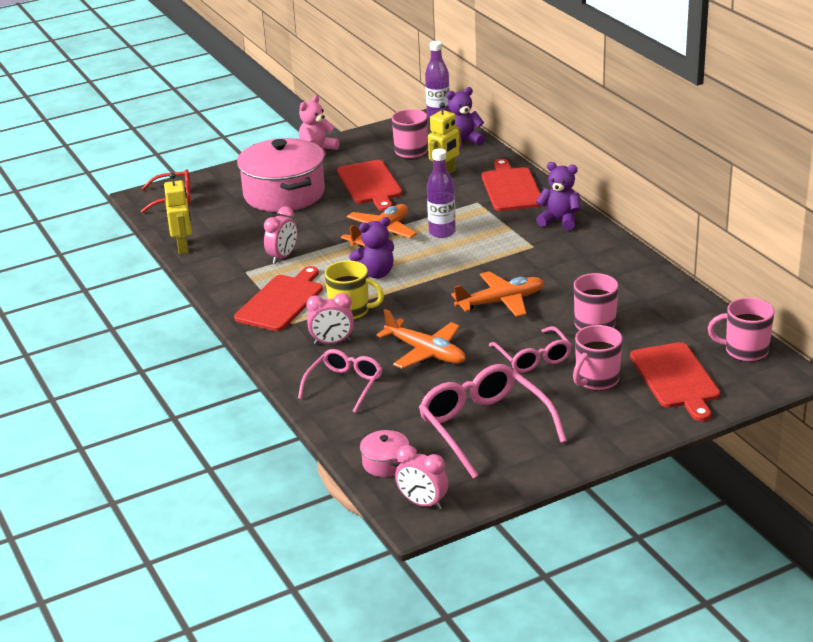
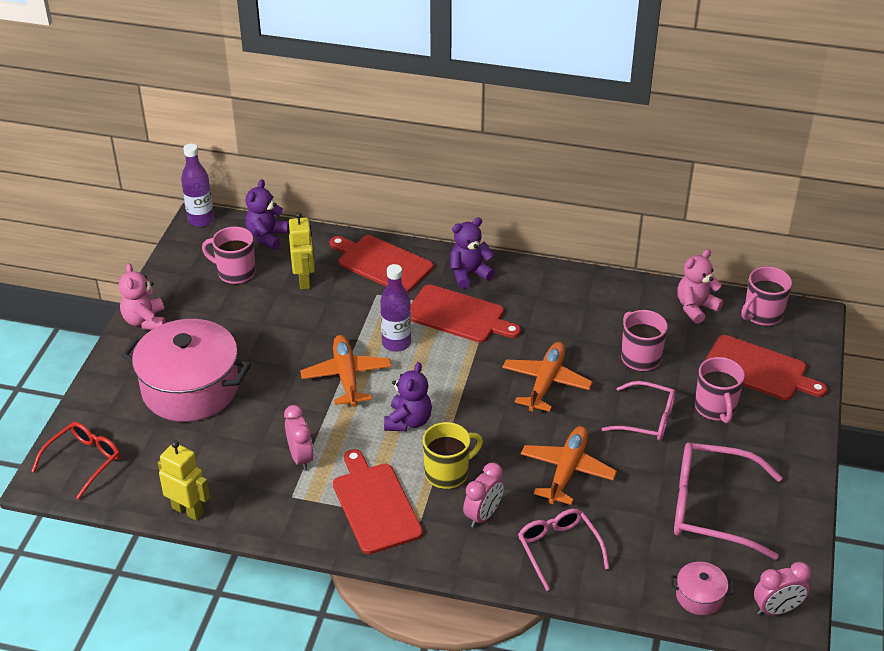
camera: 50 degrees left, 10 degrees up
(370, 184) = (255, 330): red cutting board -> red cutting board (458, 315)
(425, 352) = (567, 471): orange plane -> orange plane turned 60 degrees counterclockwise
(696, 320) = (695, 308): none -> pink teddy bear

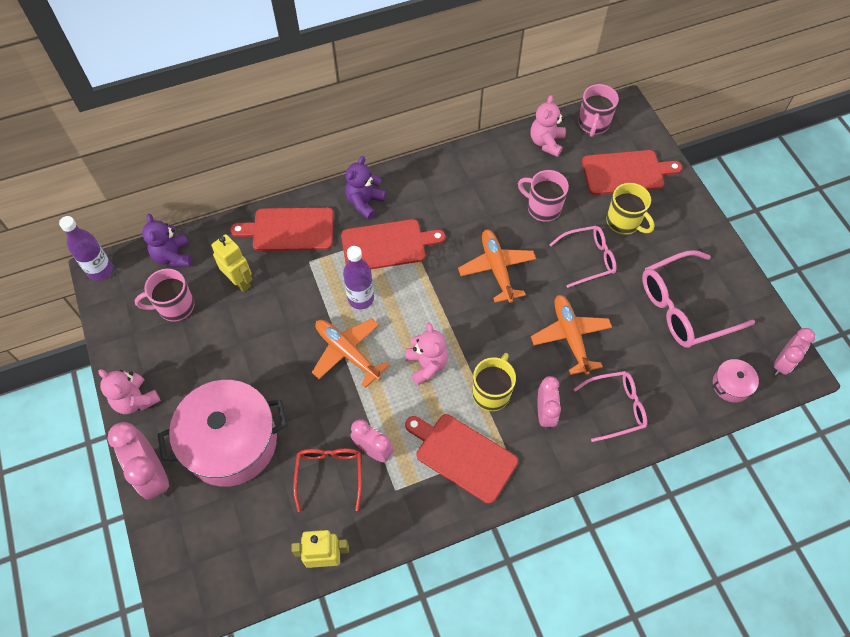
camera: 35 degrees left, 20 degrees up
(84, 461) = (199, 571): red glasses -> red glasses (329, 474)
(110, 378) = (153, 475): none -> pink clock
(408, 421) = (427, 365): purple teddy bear -> pink teddy bear
(558, 549) = (616, 407): pink glasses -> pink glasses turned 135 degrees clockwise
(715, 408) = (624, 222): pink mug -> yellow mug

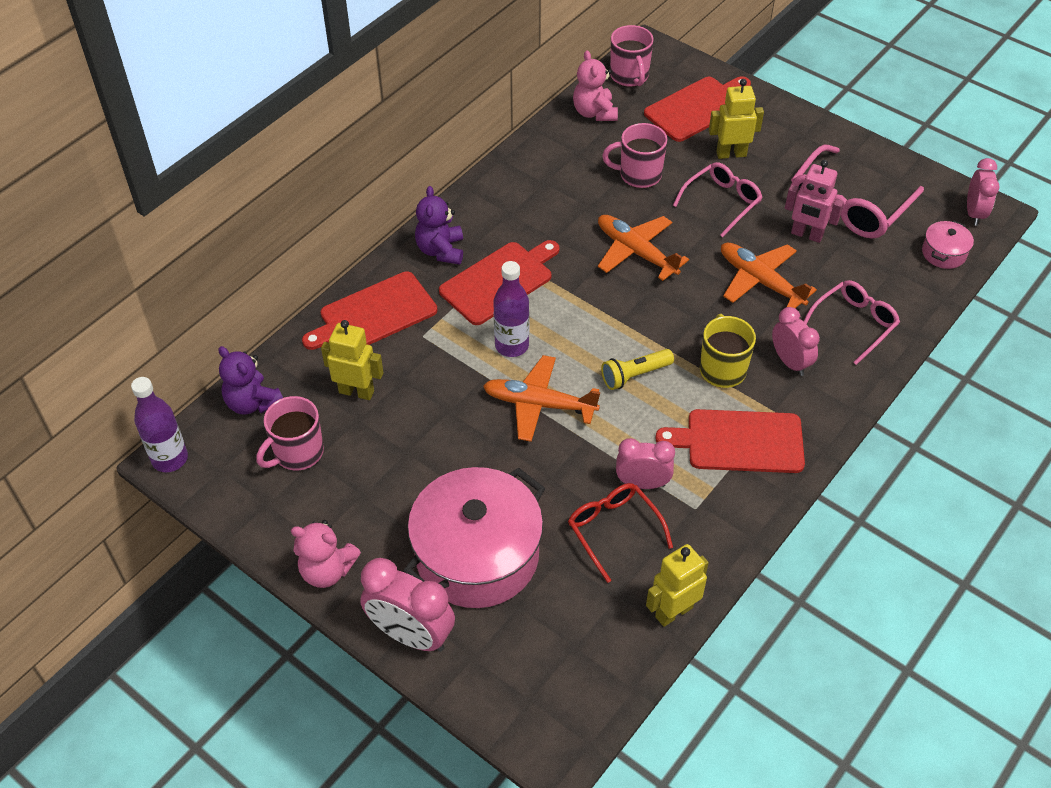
camera: 30 degrees left, 10 degrees down
(427, 365) = (634, 375): pink teddy bear -> yellow flashlight
(624, 222) = (731, 154): yellow mug -> yellow robot
(633, 316) = (806, 235): none -> pink robot

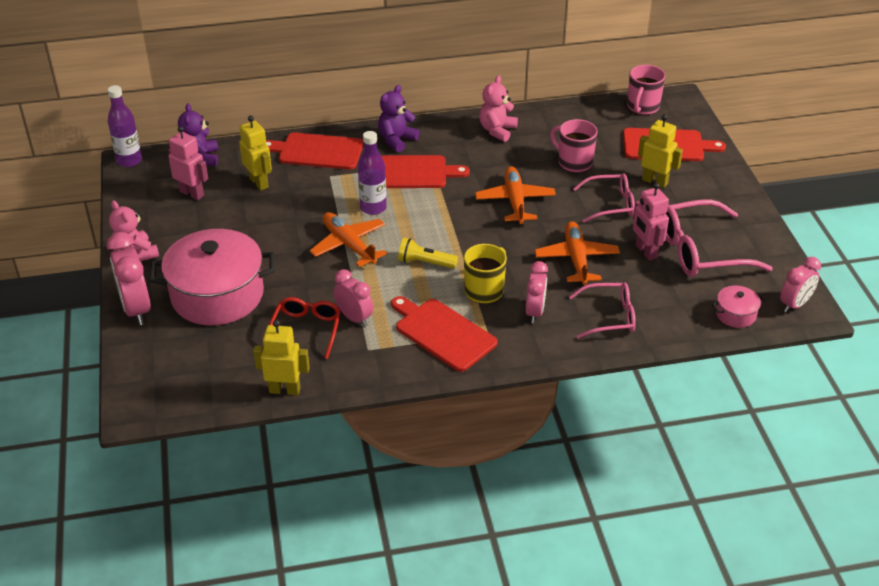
camera: 40 degrees right, 10 degrees down
(297, 453) = (192, 193): pink mug -> pink robot
(594, 112) = (590, 116): pink teddy bear -> pink teddy bear (497, 130)

